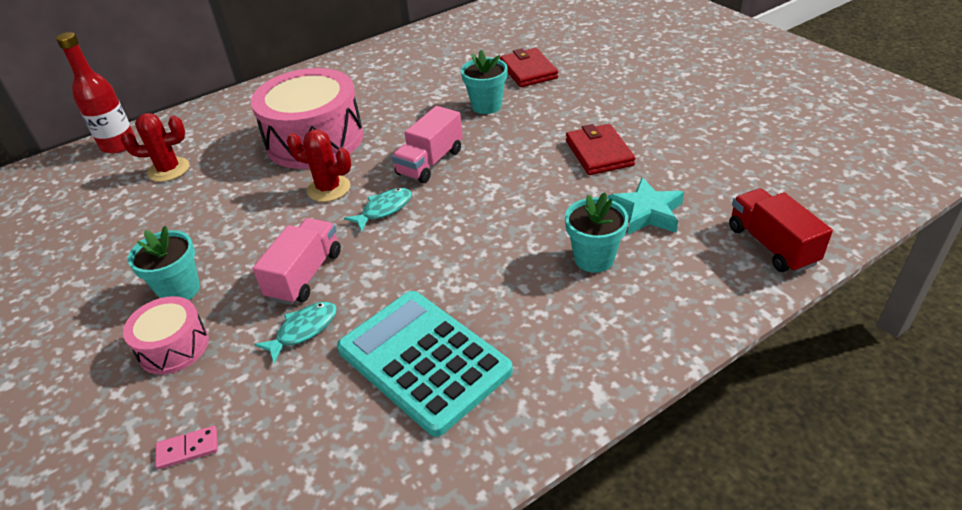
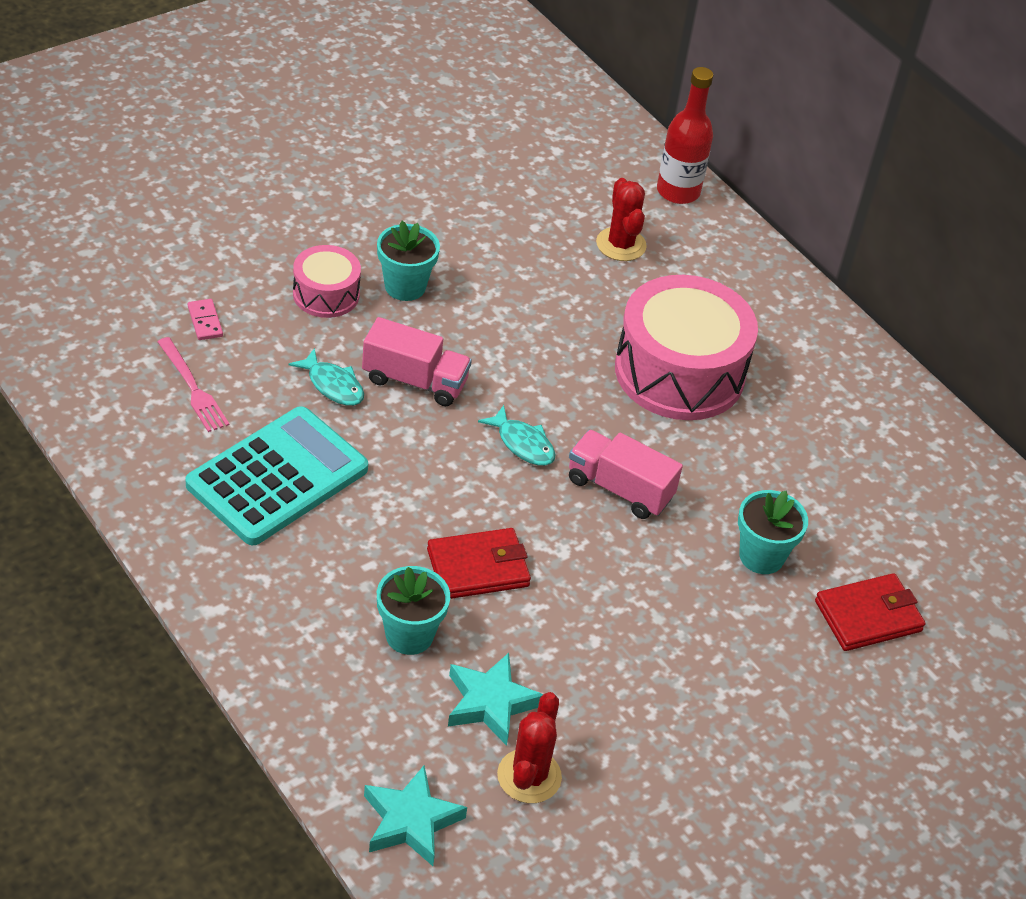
camera: 80 degrees right, 5 degrees up
(292, 448) = (192, 387): none -> pink fork
(329, 189) = (569, 391): red cactus -> red cactus (529, 776)
(599, 153) = (629, 674): red wallet -> red wallet (478, 568)
(771, 245) = (411, 821): red truck -> turquoise star

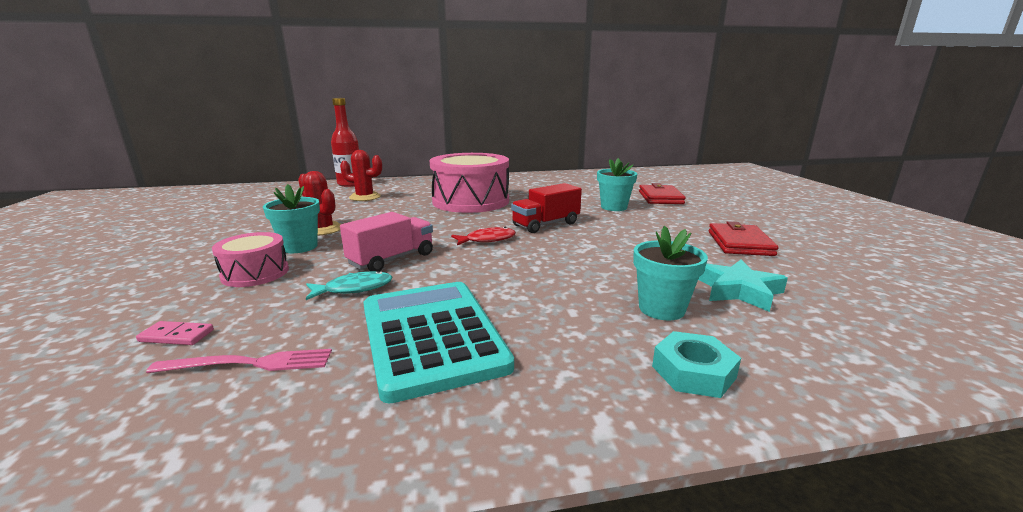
camera: 60 degrees left, 25 degrees down
(302, 660) = (693, 372): none -> turquoise nut
(411, 821) = (903, 350): turquoise star -> none
(478, 568) = (594, 271): red wallet -> red wallet (740, 243)
(523, 444) = (487, 240): turquoise fish -> red fish
(529, 776) = (814, 290): red cactus -> red cactus (322, 229)
(619, 489) = (546, 224): pink truck -> red truck

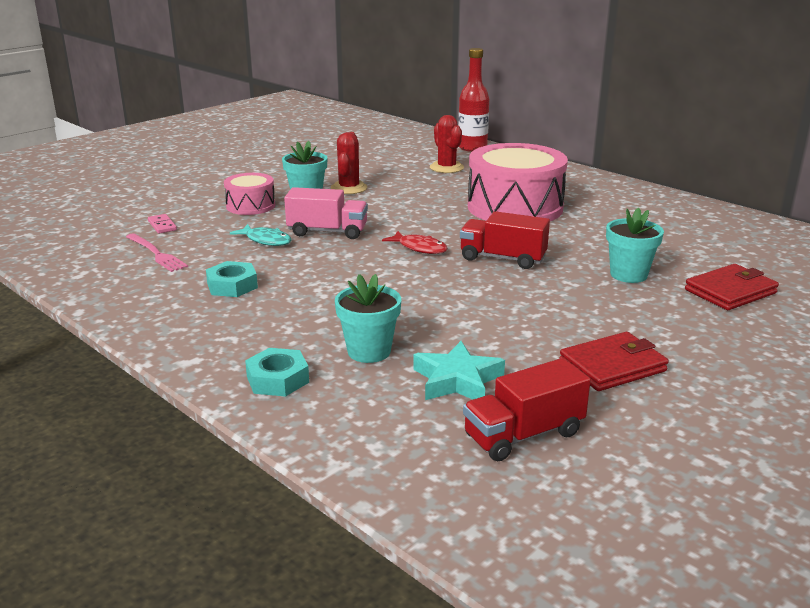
camera: 55 degrees right, 5 degrees up
(431, 336) = (232, 285): turquoise calculator -> turquoise nut
(838, 293) = (524, 435): none -> red truck

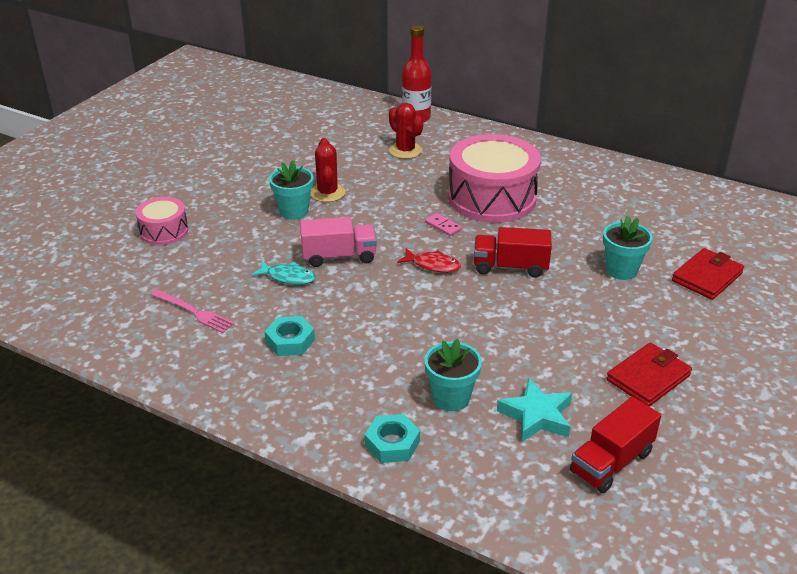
camera: 15 degrees left, 10 degrees up
(162, 225) = (175, 272): pink domino -> pink domino (443, 226)
(250, 206) = (246, 231): pink drum -> pink drum (164, 231)

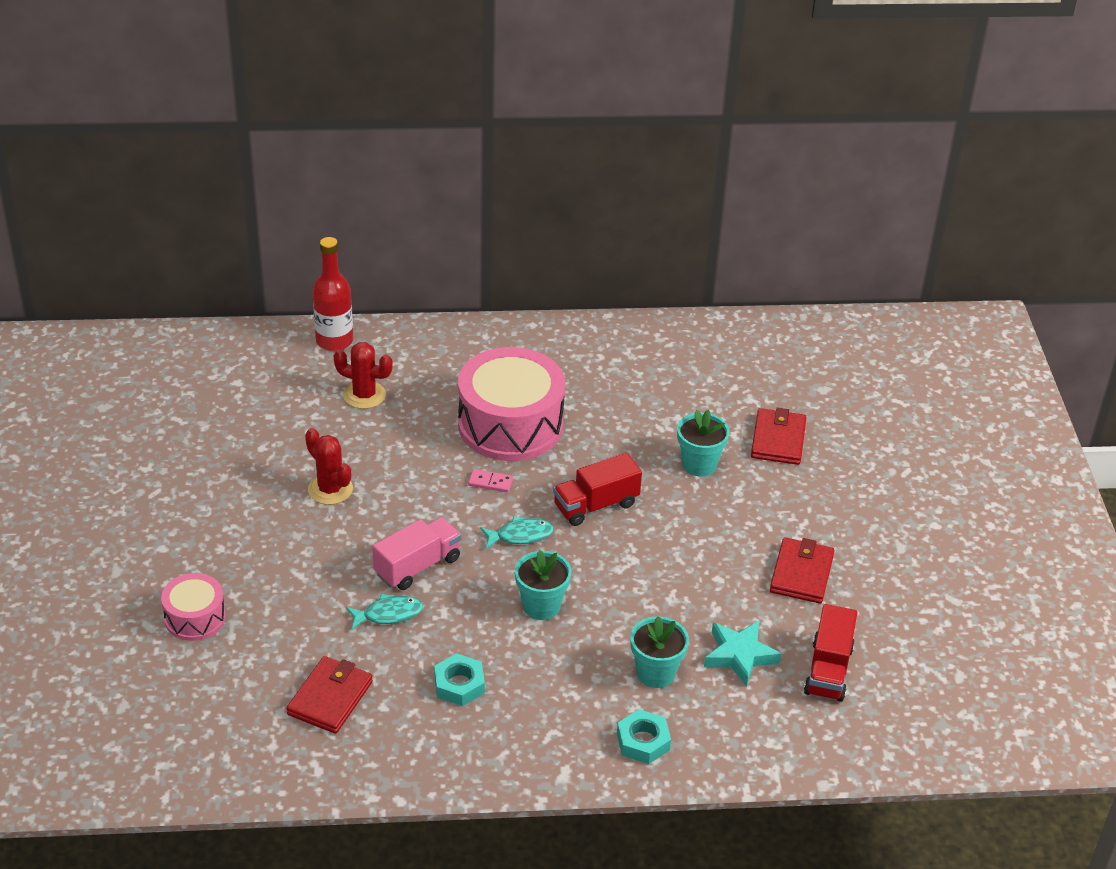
camera: 35 degrees left, 5 degrees up
(193, 312) = (330, 698): pink fork -> red wallet
(294, 211) = (316, 529): turquoise flower pot -> turquoise flower pot (541, 606)
(433, 265) = (520, 535): red fish -> turquoise fish

